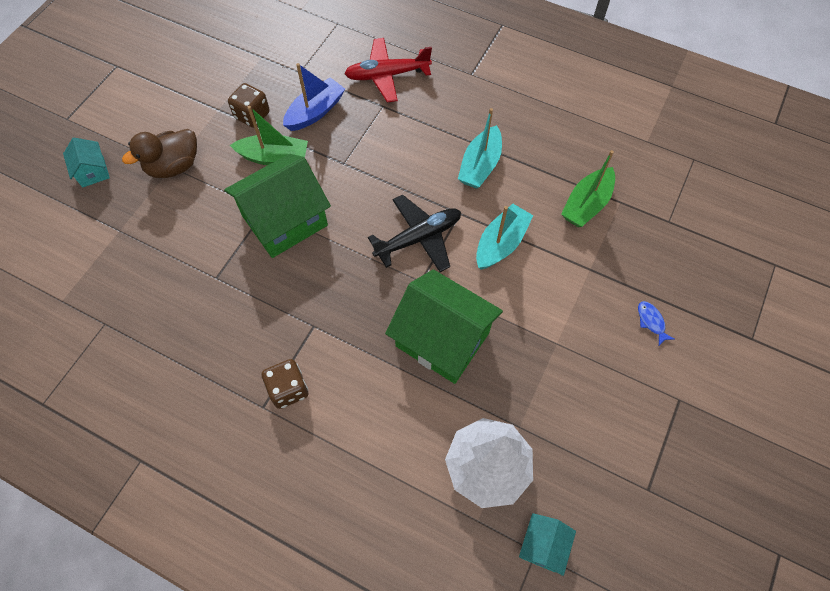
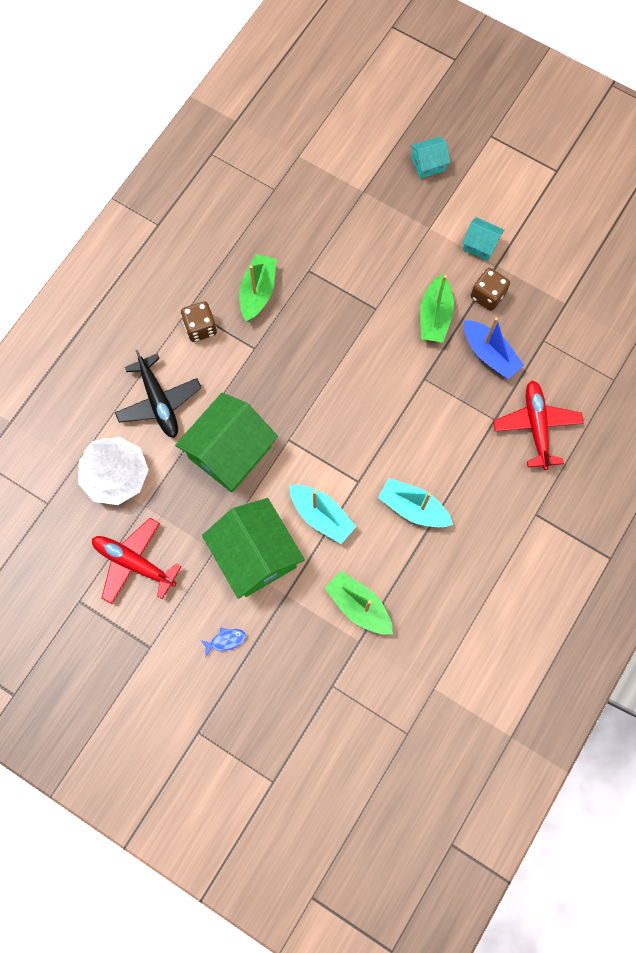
camera: 95 degrees right, 10 degrees up
(174, 166) = (429, 230): brown duck -> none
(242, 329) = (258, 292): none -> green boat
(285, 221) = (362, 325): green house -> green house (255, 555)
(419, 238) = (334, 441): black plane -> black plane (159, 402)
(543, 545) = (51, 509): turquoise house -> turquoise house (480, 245)
(589, 430) = (134, 562): none -> red plane

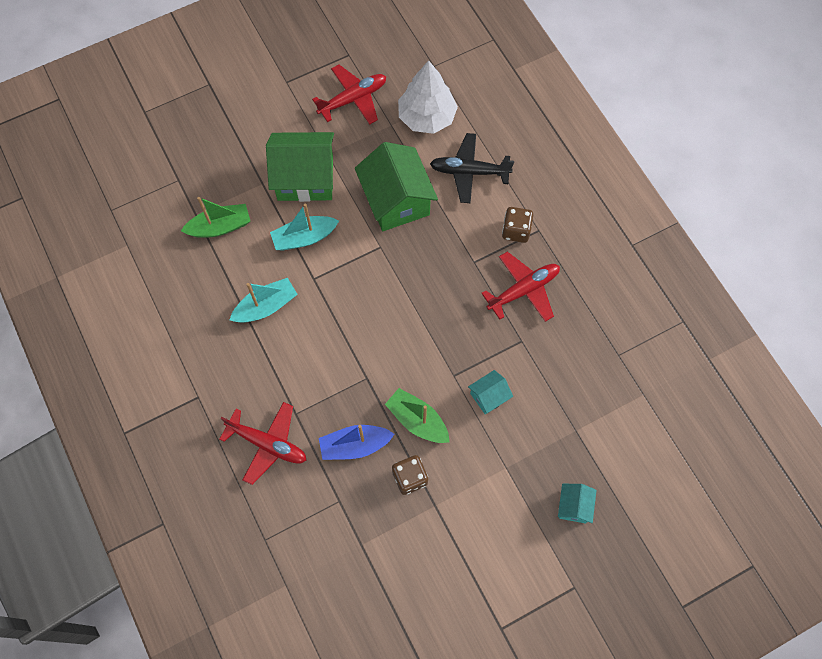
camera: 120 degrees right, 5 degrees down
(225, 640) = (258, 129): blue fish -> none
(258, 292) = (523, 290): green boat -> red plane
(480, 245) = (463, 503): turquoise house -> turquoise house (489, 396)

